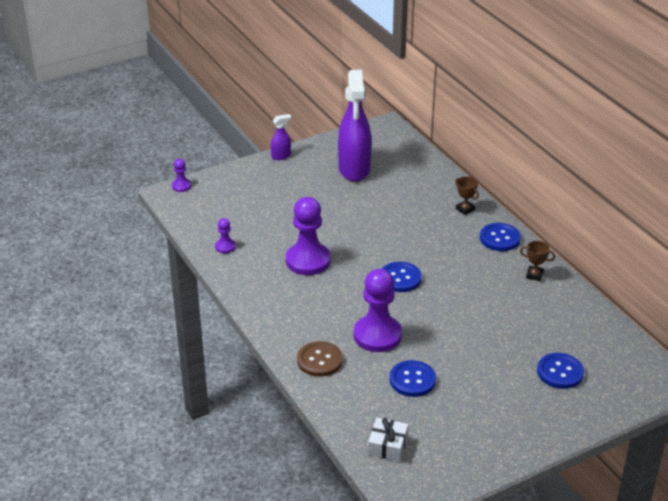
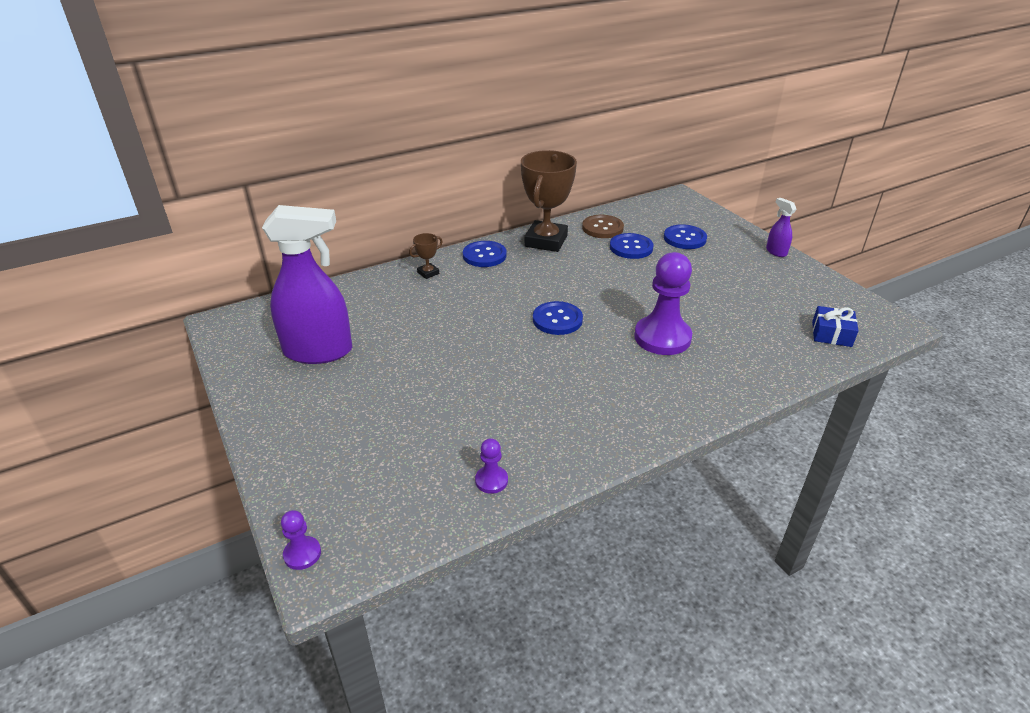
camera: 90 degrees left, 0 degrees up
(281, 156) = (255, 424): purple spray bottle -> purple spray bottle (776, 252)
(308, 261) = (525, 392): purple pawn -> none
(319, 360) = (719, 381): brown button -> brown button (602, 228)
(387, 446) = (831, 334): white gift -> blue gift
(412, 380) = (727, 316): blue button -> blue button (631, 247)
(534, 275) = (546, 241): brown trophy -> brown trophy, size x2.33

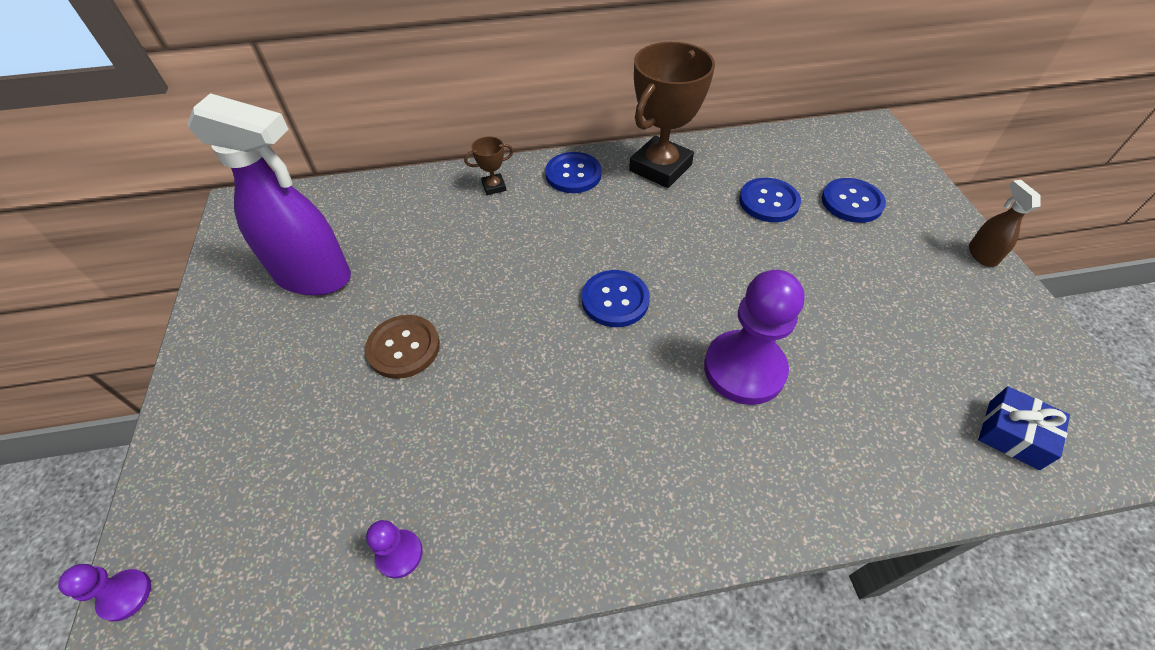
camera: 20 degrees right, 15 degrees up
(602, 228) = (744, 161): brown button -> brown button (403, 348)
(776, 252) = (981, 255): purple spray bottle -> brown spray bottle

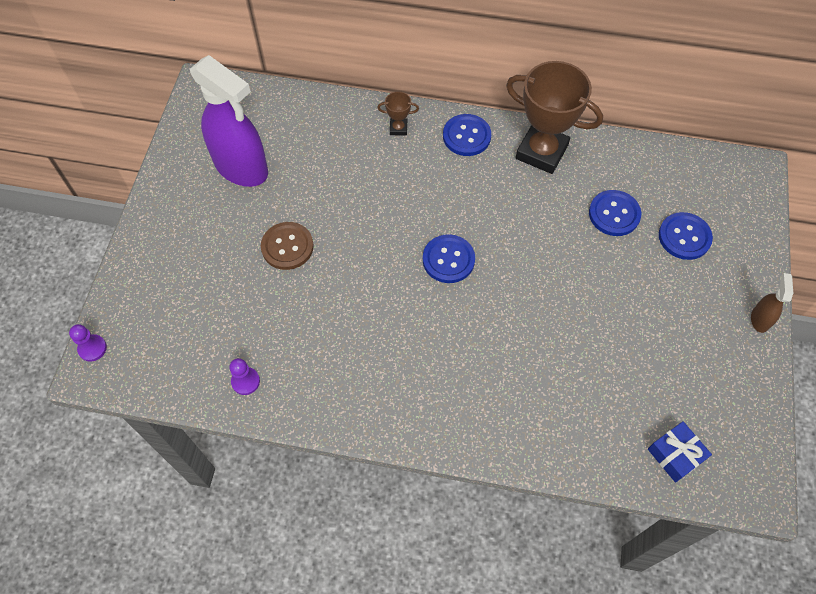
camera: 20 degrees right, 10 degrees up
(660, 167) = (541, 152): brown trophy -> brown trophy turned 60 degrees clockwise
(744, 369) = (514, 344): purple pawn -> none

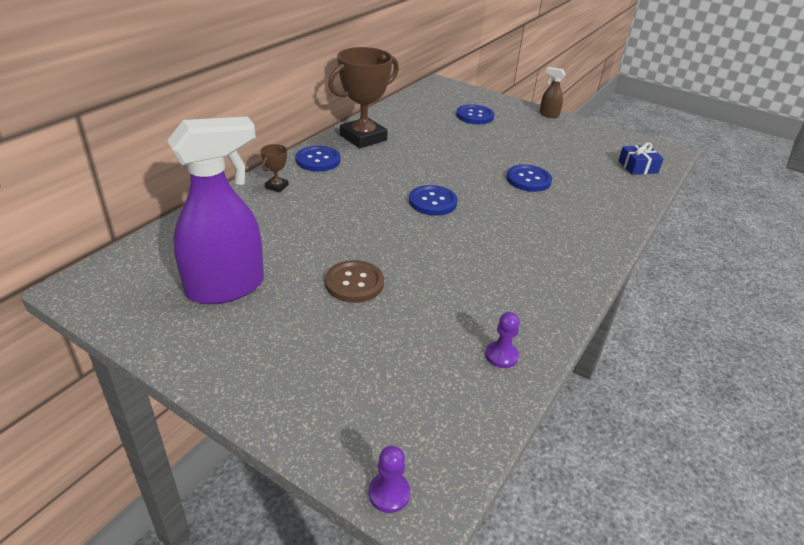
camera: 70 degrees left, 25 degrees down
(614, 214) = (439, 130): blue button -> blue button (528, 180)

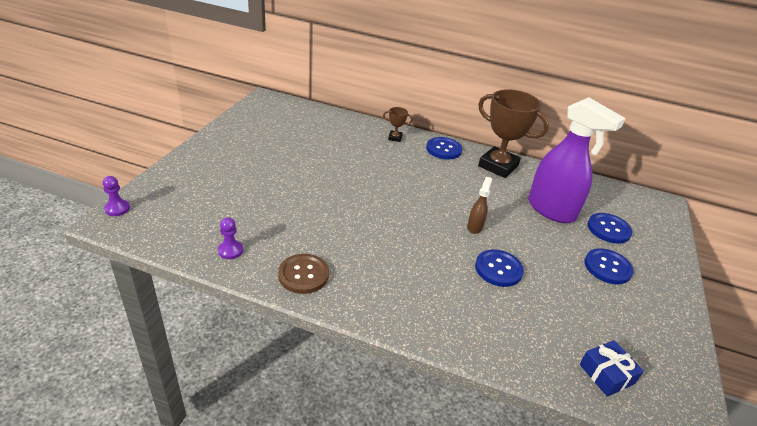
camera: 75 degrees right, 0 degrees up
(226, 287) = (276, 137): purple spray bottle -> purple spray bottle (551, 210)
(354, 283) = (294, 181): brown button -> brown button (303, 275)
(432, 202) = (417, 209): blue button -> blue button (607, 267)
(548, 114) = (677, 290): brown spray bottle -> brown spray bottle (475, 227)

